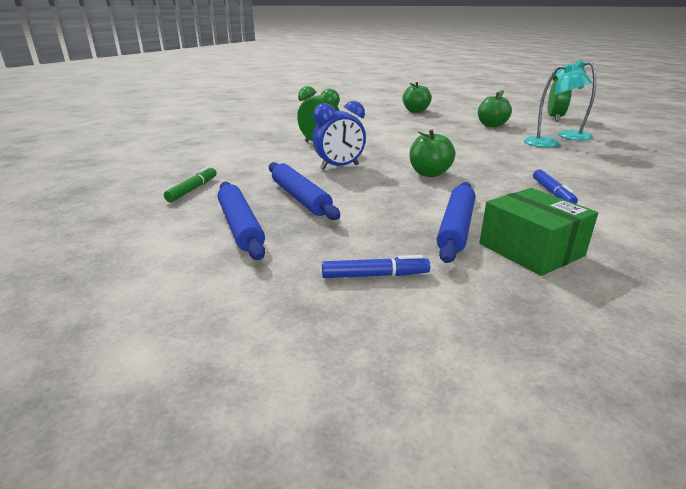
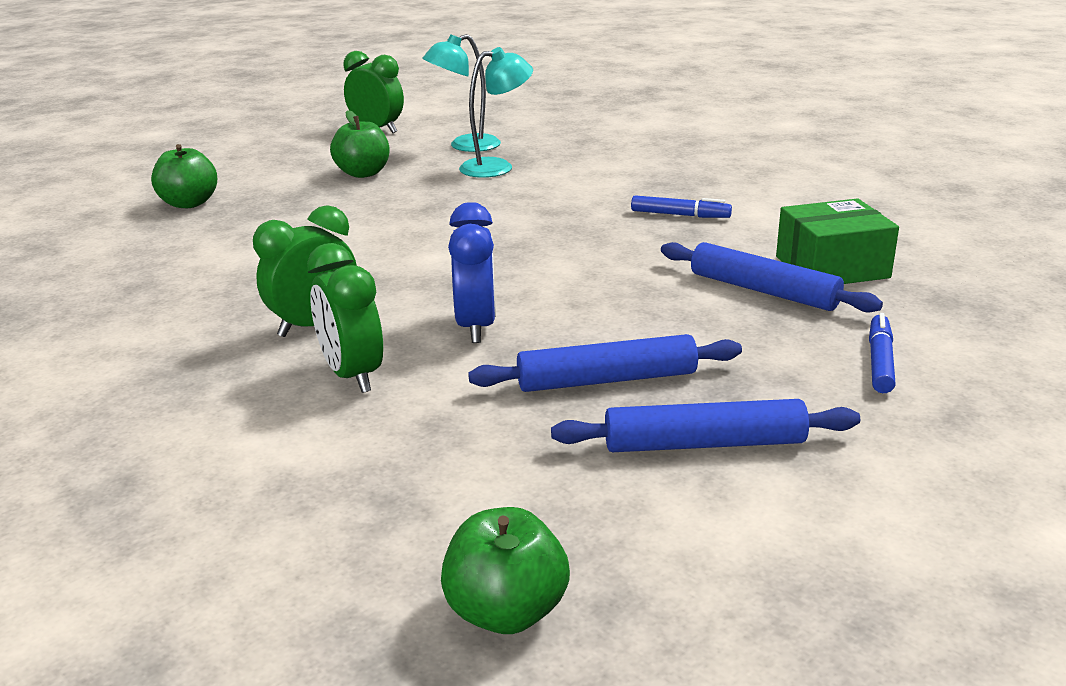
camera: 70 degrees left, 0 degrees up
(193, 189) = (496, 489): green marker -> none
(279, 155) = (352, 375): none -> green clock
(429, 173) = (562, 266): green apple -> green apple (506, 612)

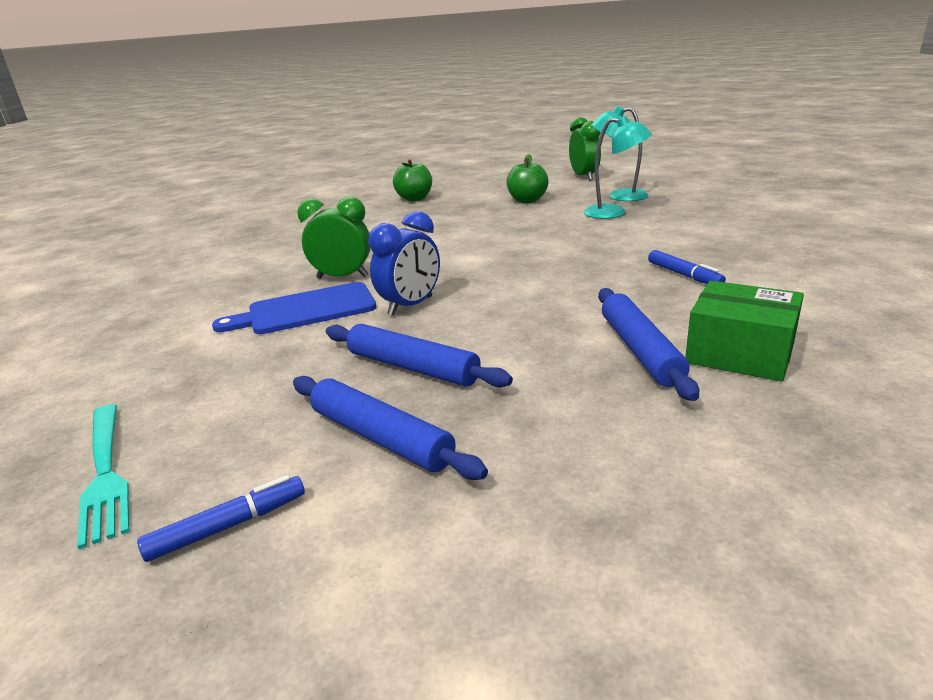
camera: 45 degrees right, 0 degrees up
(352, 375) = (305, 310): green clock -> blue cutting board
(506, 612) = (105, 472): green apple -> turquoise fork
(880, 362) = (627, 445): blue marker -> blue marker (228, 526)

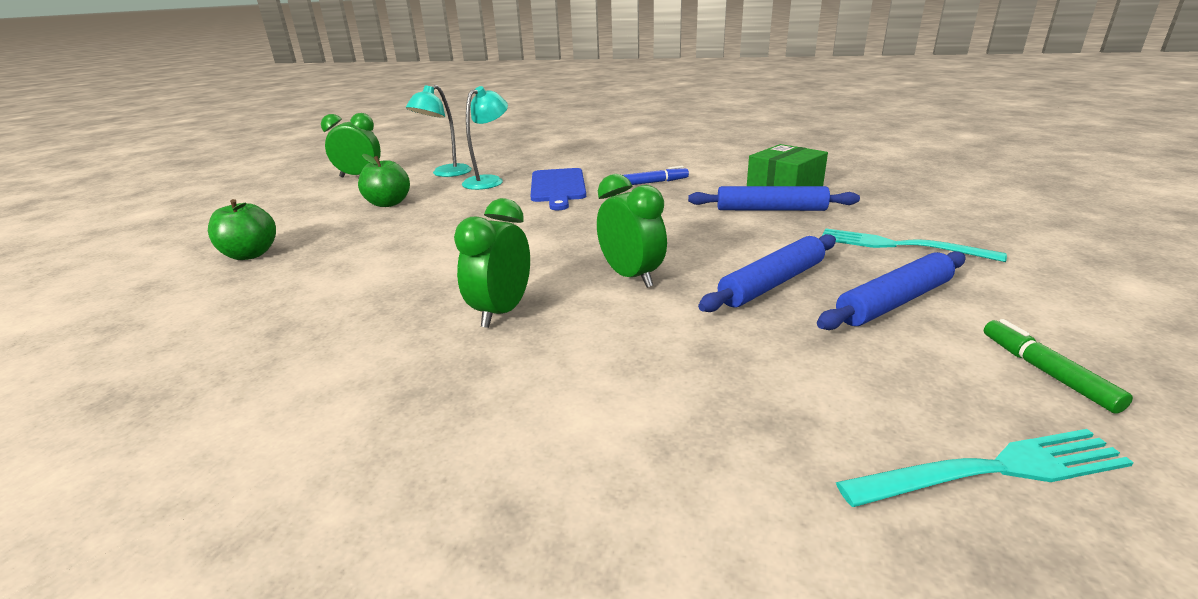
camera: 75 degrees left, 0 degrees up
(228, 526) = (1046, 372): blue marker -> green marker
(305, 310) = (590, 338): blue cutting board -> blue cutting board (557, 187)
(410, 306) = (631, 277): blue clock -> green clock
(557, 446) = (899, 246): none -> turquoise fork

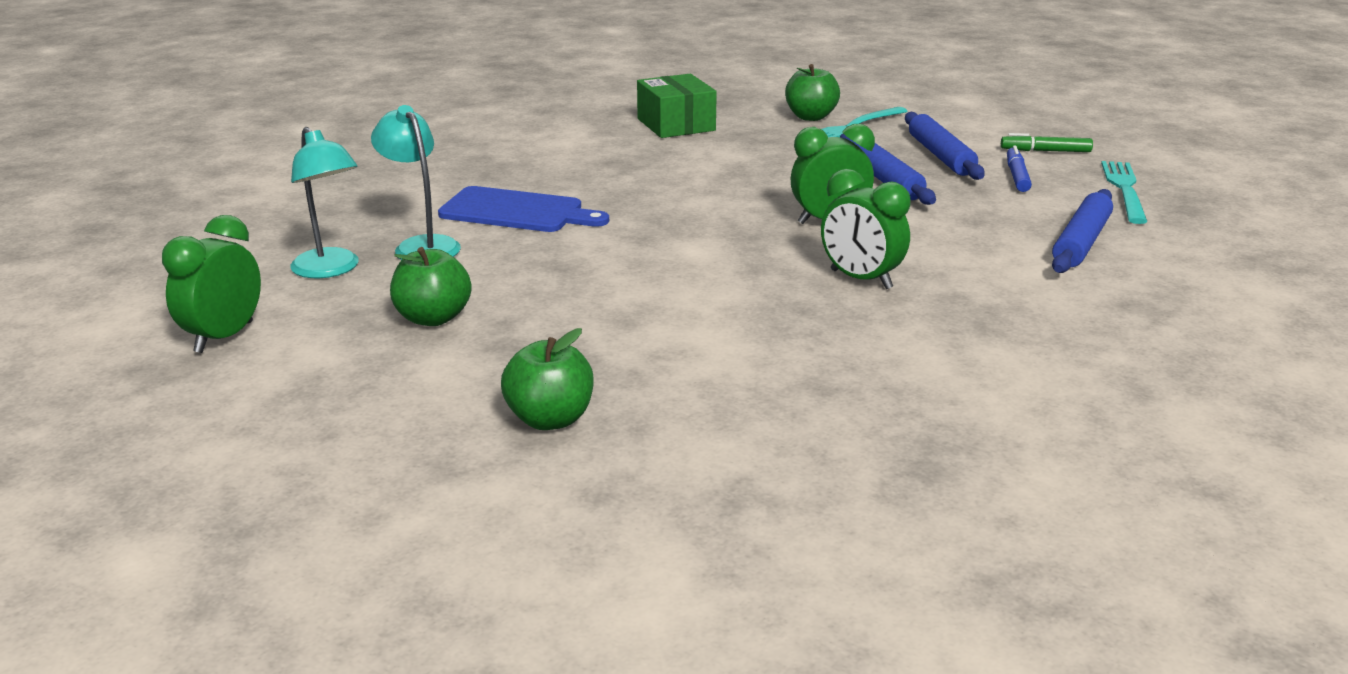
camera: 70 degrees left, 0 degrees up
(654, 182) = (573, 166): blue marker -> blue marker (1017, 176)
(770, 209) = (724, 142): blue rolling pin -> blue rolling pin (1081, 242)
(896, 226) = (810, 117): none -> green apple

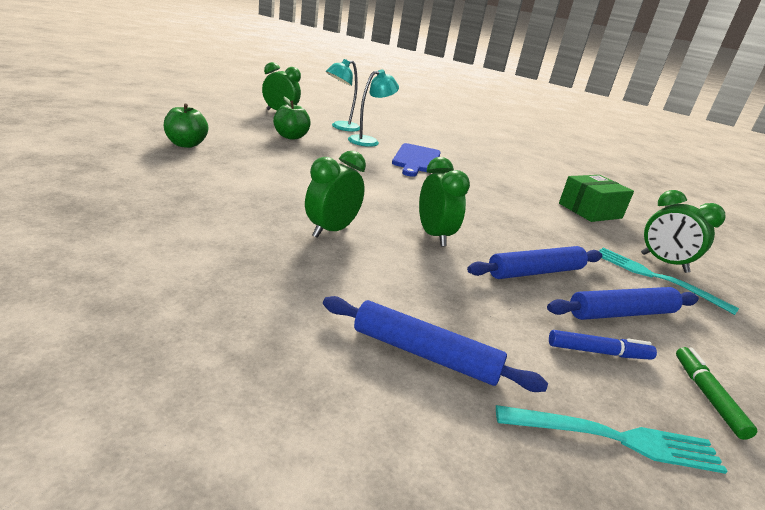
camera: 80 degrees right, 0 degrees up
(810, 117) = (663, 263): green apple -> green clock

